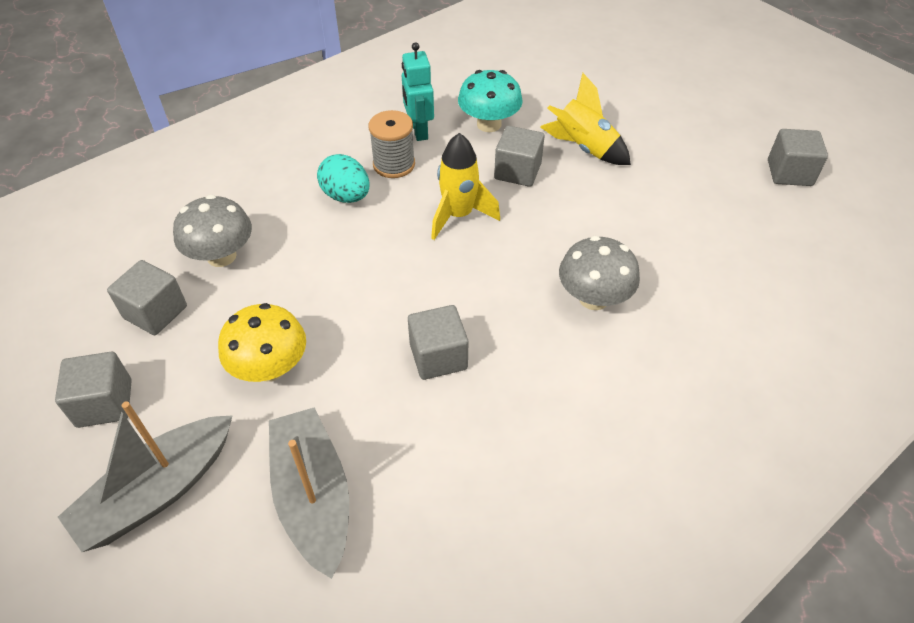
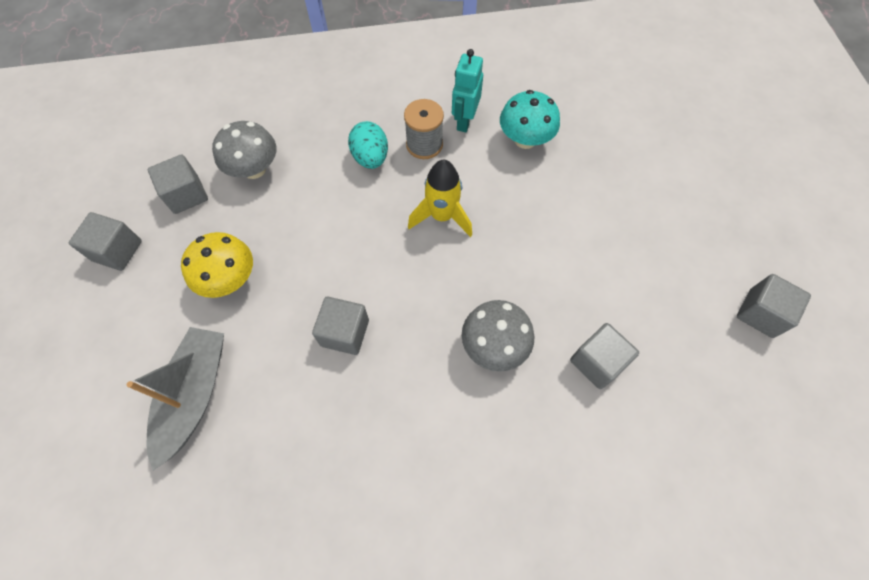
camera: 30 degrees right, 15 degrees up
(158, 491) = (109, 335): grey boat -> none
(517, 171) = (516, 197): grey cube -> grey cube (597, 362)
(583, 148) = (588, 200): yellow rocket -> none

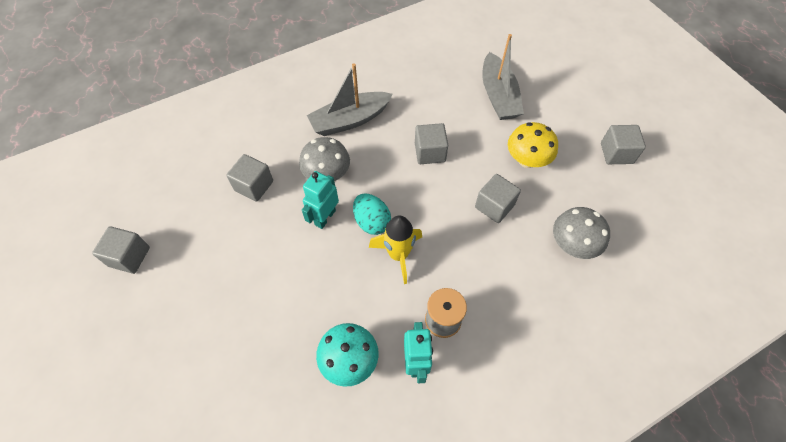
camera: 160 degrees right, 5 degrees down
(186, 195) = (606, 206): grey cube -> grey cube (494, 206)
(370, 158) = (484, 289): turquoise egg -> turquoise egg (372, 222)
(434, 430) = (350, 120): none -> grey boat
(512, 286) = (325, 217): none -> turquoise robot

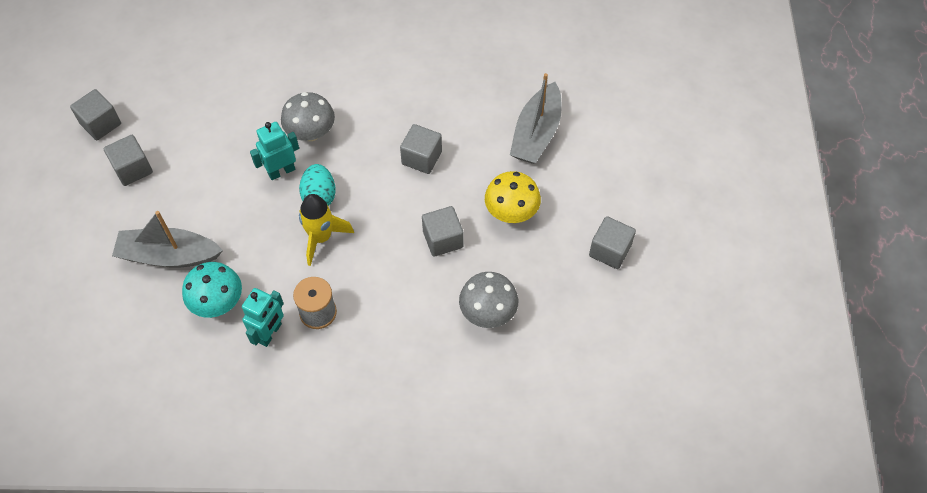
camera: 30 degrees right, 0 degrees up
(254, 186) = (240, 111): grey cube -> grey cube (133, 169)
(350, 120) = (369, 89): grey boat -> grey boat (169, 255)

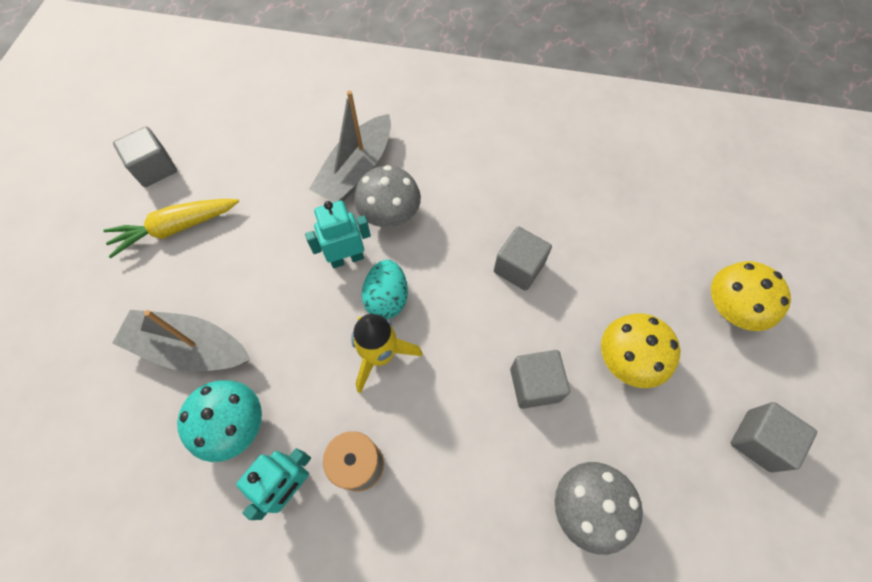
camera: 10 degrees right, 5 degrees up
(133, 169) = (176, 228): grey cube -> yellow carrot
(536, 133) = (663, 258): grey boat -> grey boat (356, 170)
(588, 164) = (730, 309): none -> yellow mushroom

